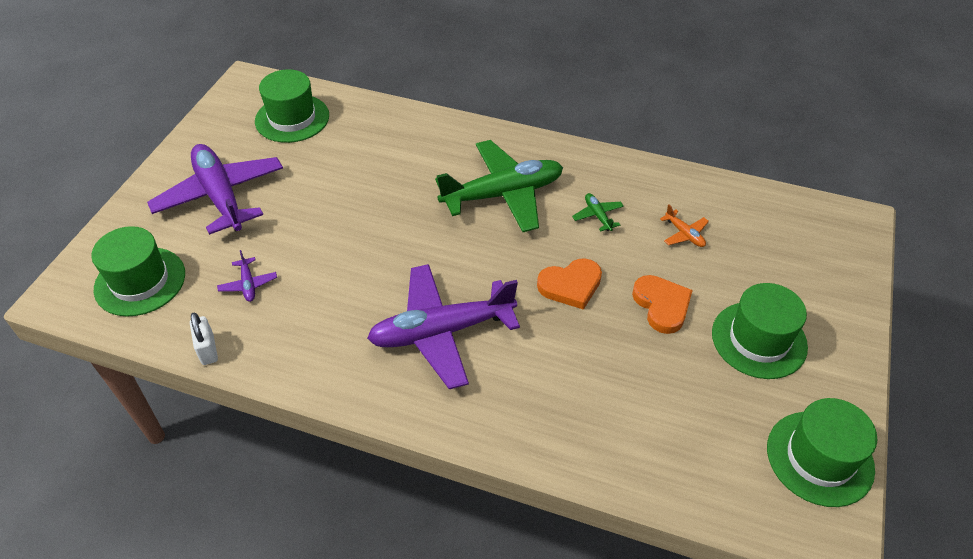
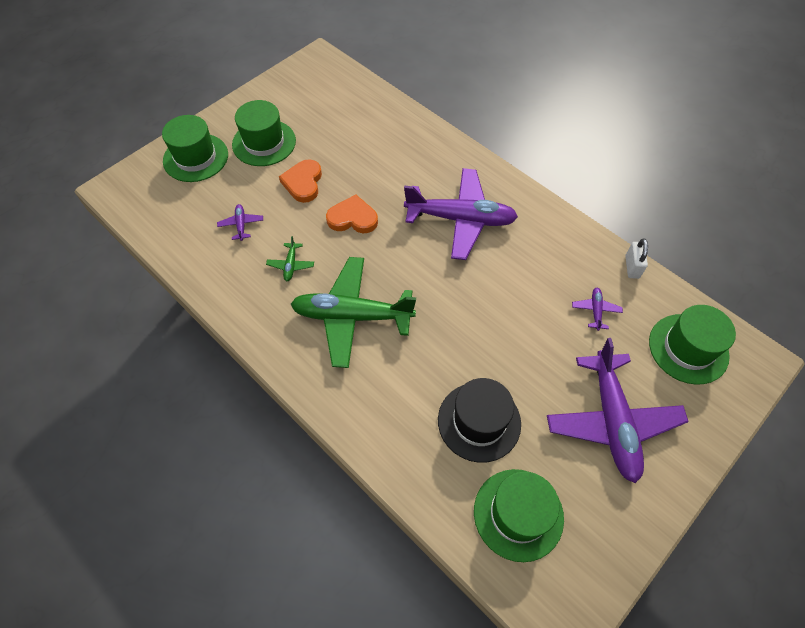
camera: 155 degrees left, 10 degrees up
(343, 159) = (479, 421): none -> black hat
(684, 234) = (241, 225): orange plane -> purple plane
(819, 458) = (292, 83): green hat -> green hat (196, 157)

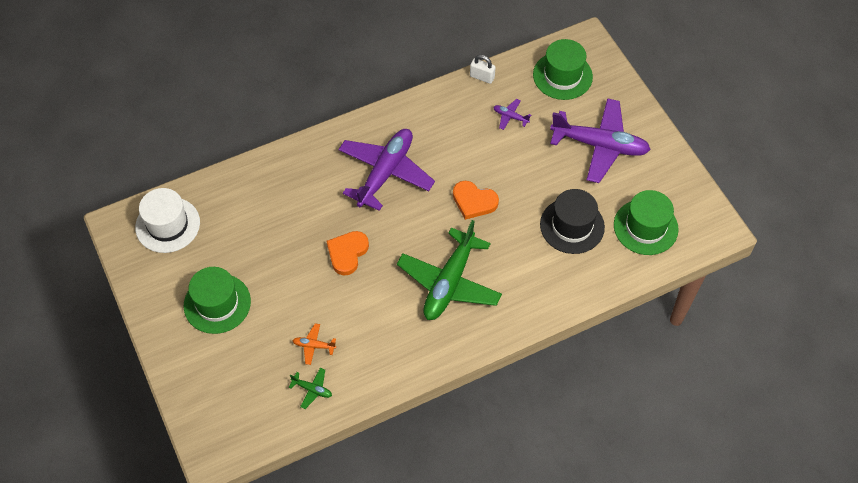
camera: 70 degrees left, 0 degrees up
(196, 157) = (207, 369): green hat -> none
(241, 225) = (314, 346): purple plane -> orange plane
(291, 265) = (378, 315): green plane -> green plane (312, 389)
(303, 183) = (286, 282): orange heart -> orange heart (474, 201)
(330, 86) = (167, 225): none -> white hat

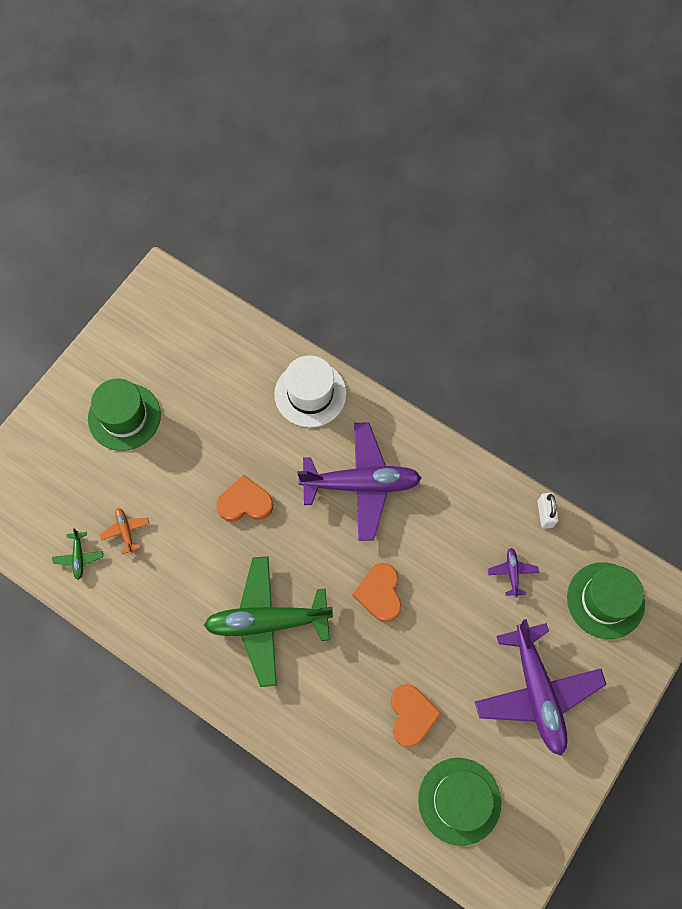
camera: 60 degrees right, 10 degrees up
(167, 225) = (183, 322): white hat -> white hat (310, 394)
(572, 226) = (411, 715): black hat -> orange heart

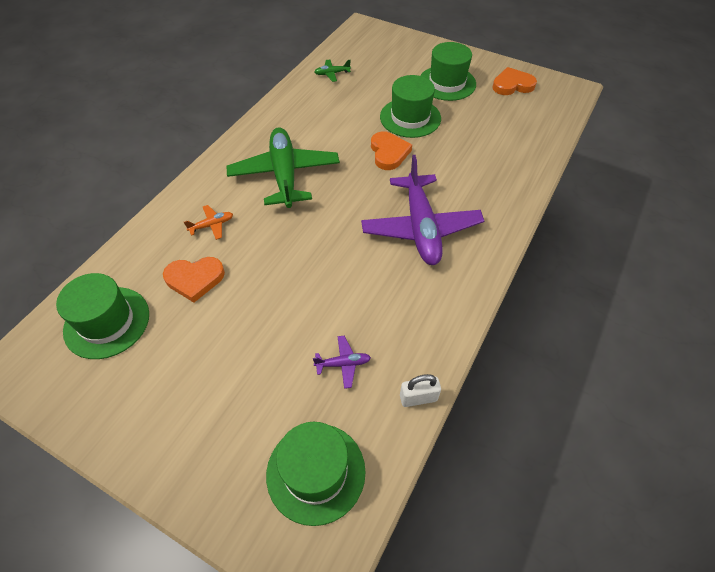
camera: 85 degrees right, 15 degrees down
(126, 531) = (354, 93): orange plane -> orange plane (212, 225)
(185, 470) = (410, 117): none -> green hat
(310, 394) = (502, 186): white hat -> none
(380, 593) = (313, 248): orange heart -> orange heart (512, 85)
(537, 692) = (208, 393): purple plane -> none

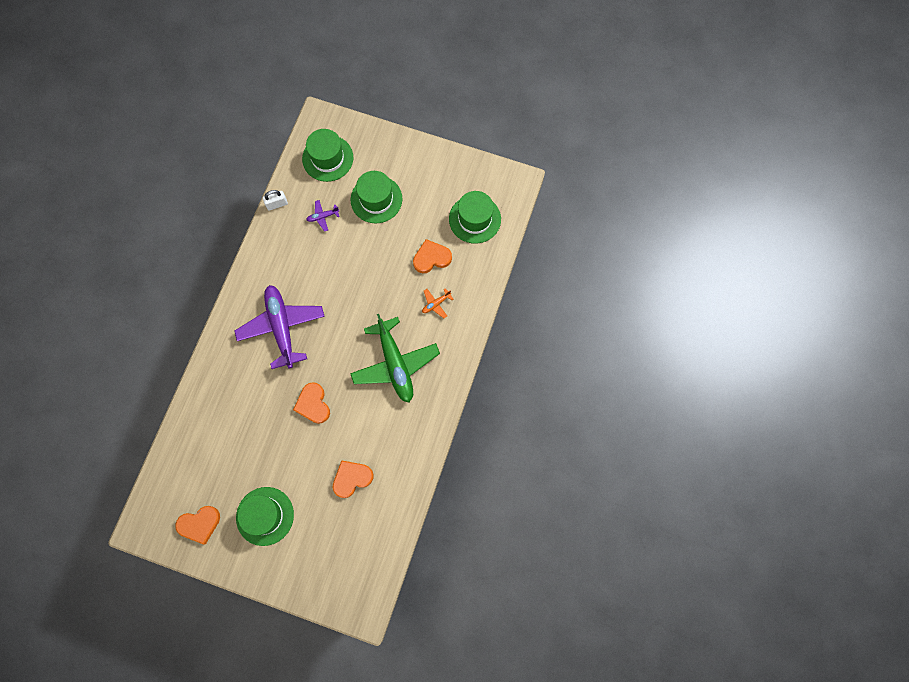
camera: 170 degrees right, 20 degrees up
(332, 74) = (382, 511): green plane -> none
(356, 96) = (352, 478): none -> orange heart
(410, 117) = (298, 455): green hat -> green hat (376, 199)

